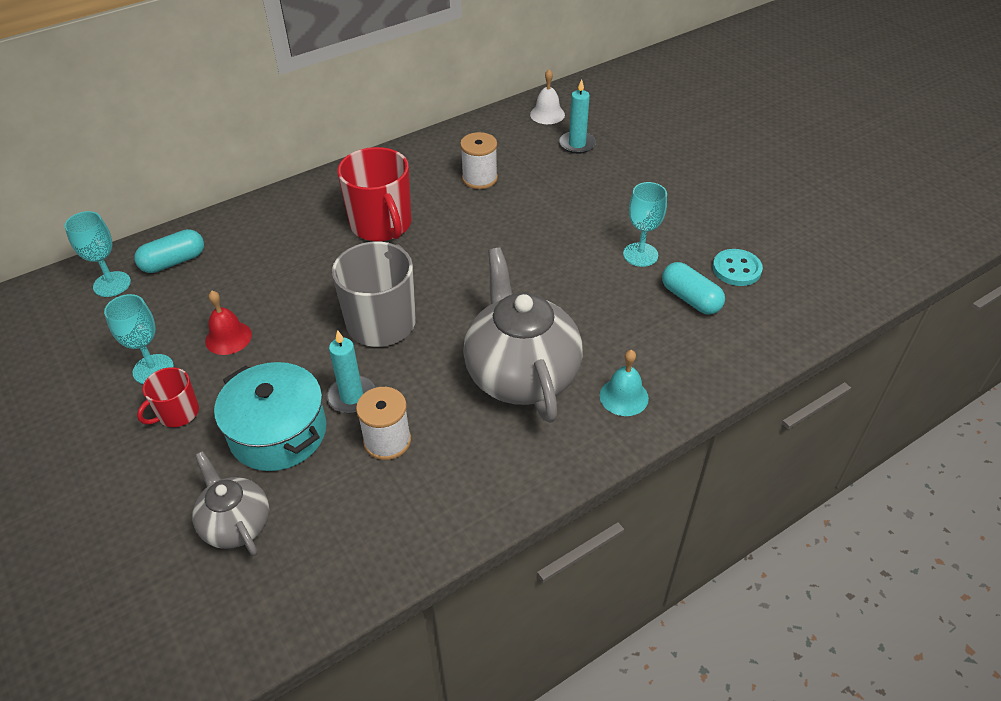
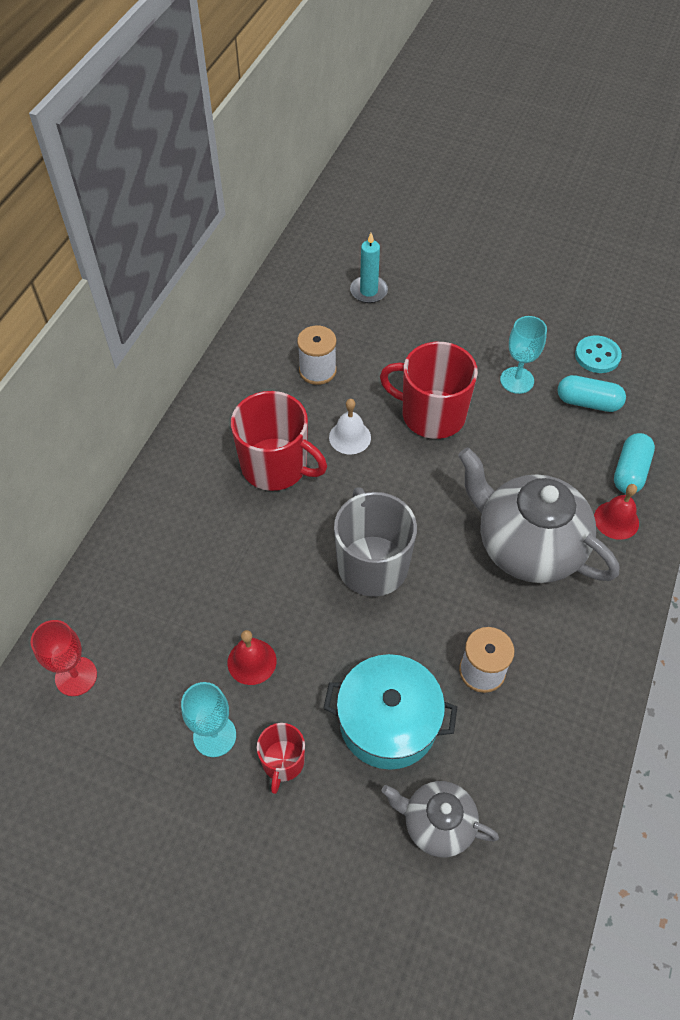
camera: 35 degrees left, 10 degrees up
(112, 284) = (76, 676): turquoise goblet -> red goblet
(174, 262) = (114, 616): turquoise capsule -> turquoise capsule (630, 471)
(352, 396) = (415, 650): turquoise candle -> none
(539, 246) = (431, 414): none -> red mug
(547, 114) = (313, 270): white bell -> white bell (350, 437)
(624, 396) = (616, 520): turquoise bell -> red bell

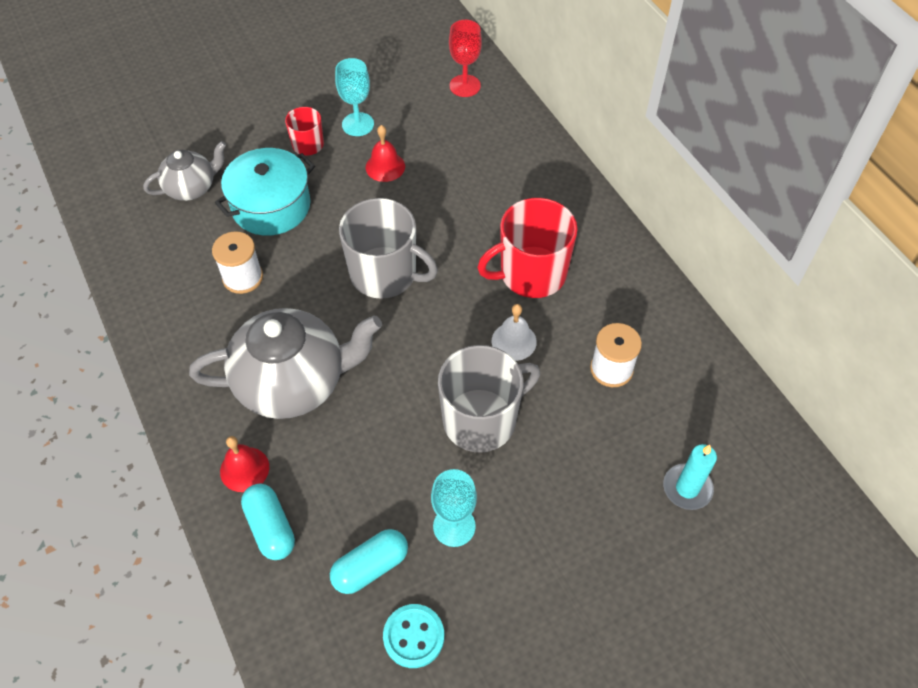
camera: 130 degrees right, 0 degrees up
(431, 414) = (481, 420): red mug -> grey mug

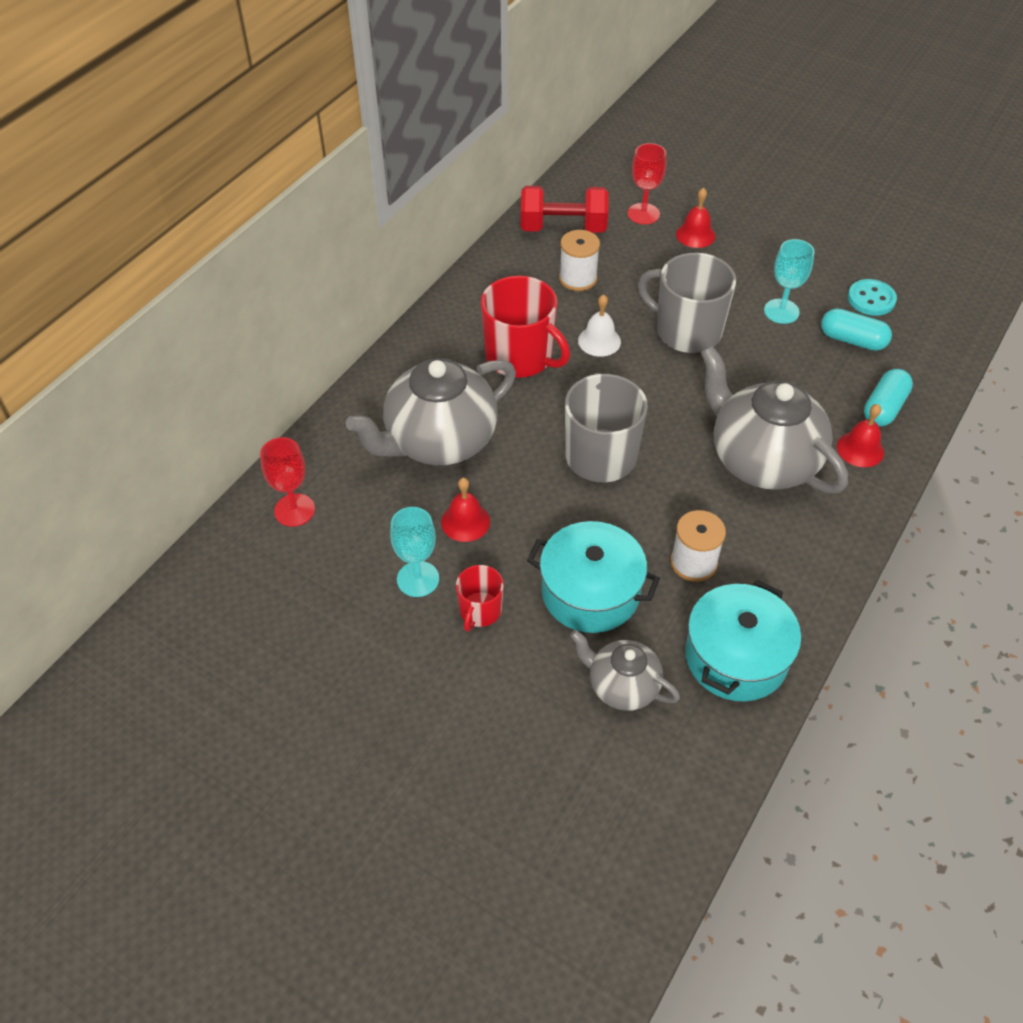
camera: 120 degrees left, 5 degrees down
(154, 258) = (736, 657): none -> turquoise pot
(472, 182) = (439, 441): none -> grey teapot
(623, 520) = (695, 235): none -> red bell
(687, 488) = (643, 214): turquoise candle -> red goblet
(700, 397) = (563, 228): none -> red dumbbell

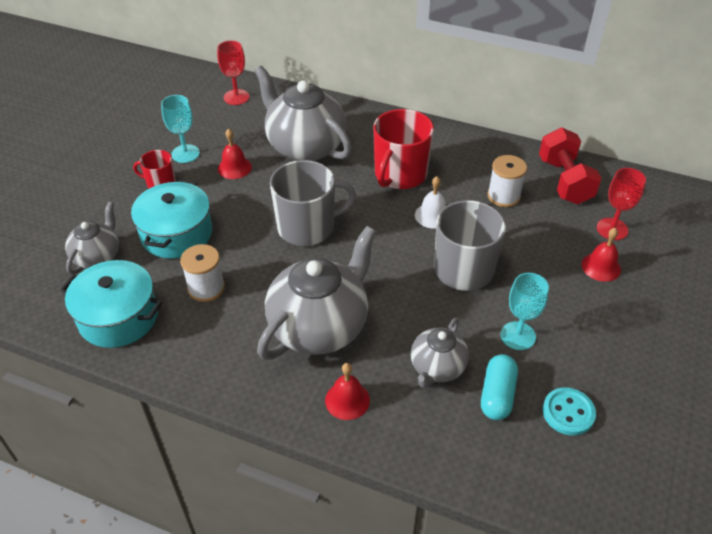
camera: 80 degrees right, 5 degrees down
(820, 376) = (437, 368): none -> grey teapot
(884, 408) = (407, 421): turquoise capsule -> none

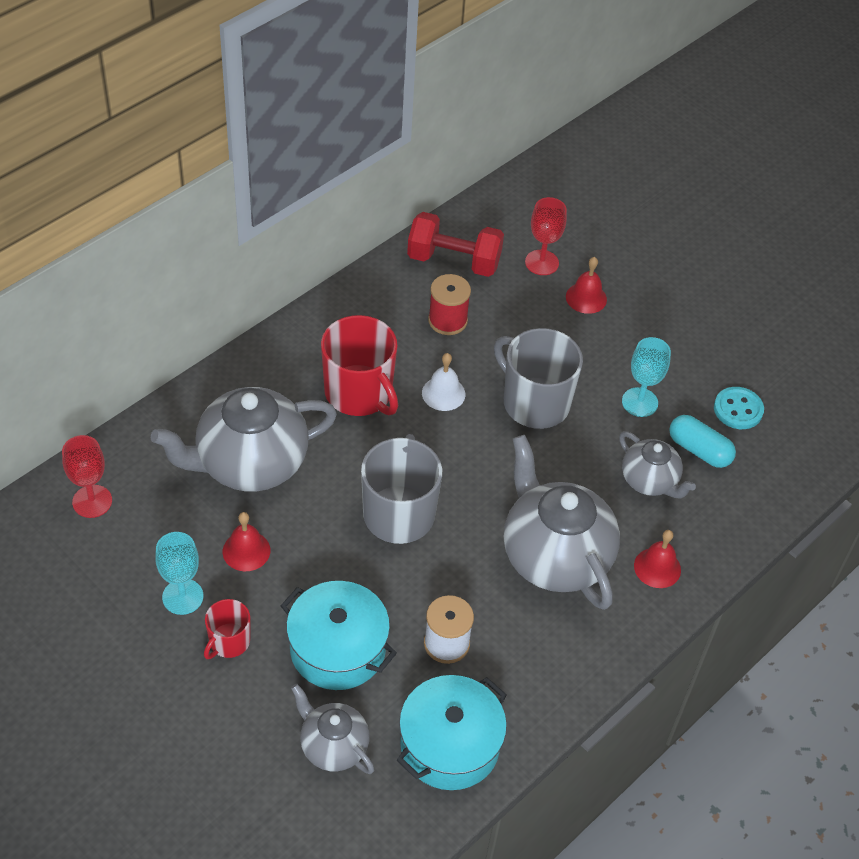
camera: 70 degrees left, 5 degrees up
(503, 196) = (447, 320): white spool -> red spool

